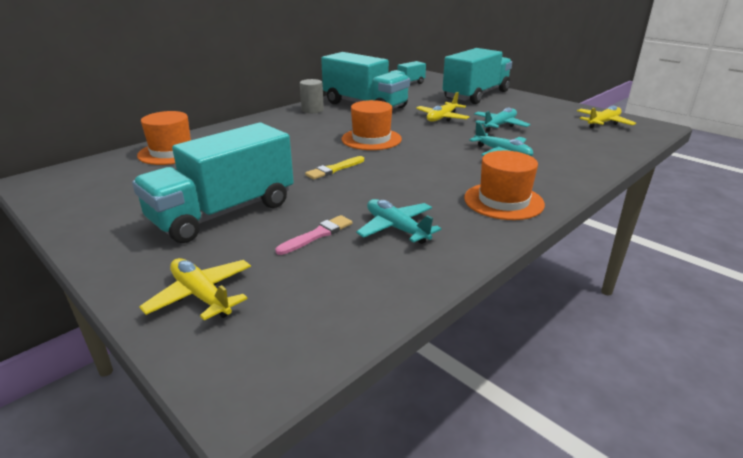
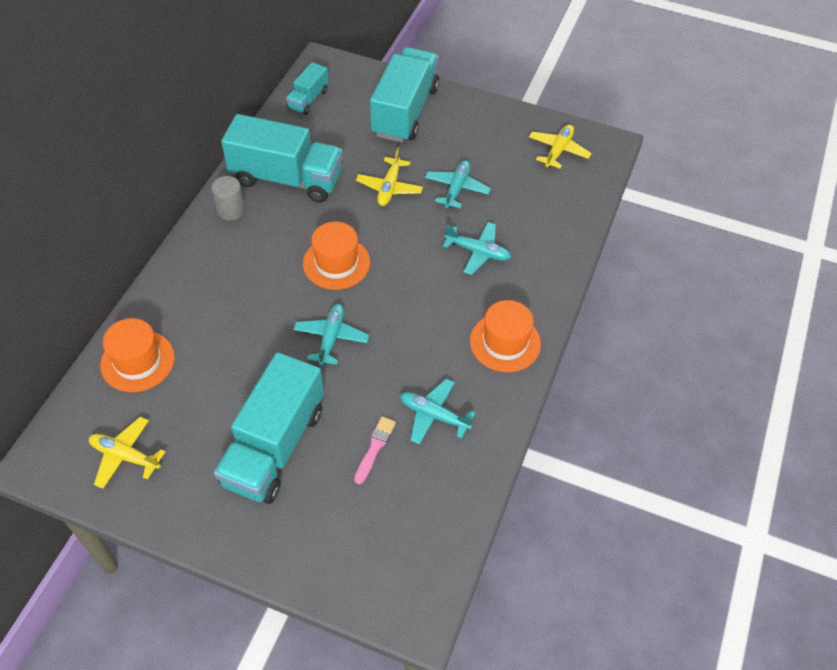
camera: 25 degrees left, 25 degrees up
(201, 296) = (333, 551): yellow plane -> yellow plane (125, 456)
(334, 169) = (331, 338): yellow brush -> turquoise plane

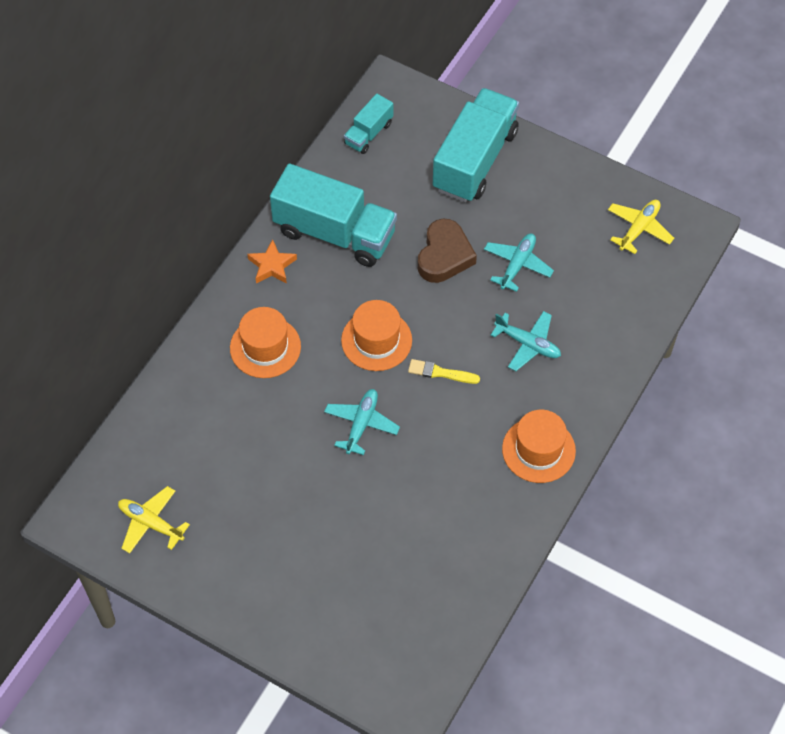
camera: 10 degrees right, 5 degrees up
(137, 361) = (167, 426): orange hat -> orange hat (265, 347)
(231, 210) = (272, 266): grey cylinder -> orange star
(274, 446) = (293, 531): turquoise truck -> none
(375, 448) = (391, 545): pink brush -> none
(389, 187) = (444, 256): yellow plane -> brown heart
(400, 284) = (440, 373): none -> yellow brush
(434, 415) = (454, 519): turquoise plane -> none

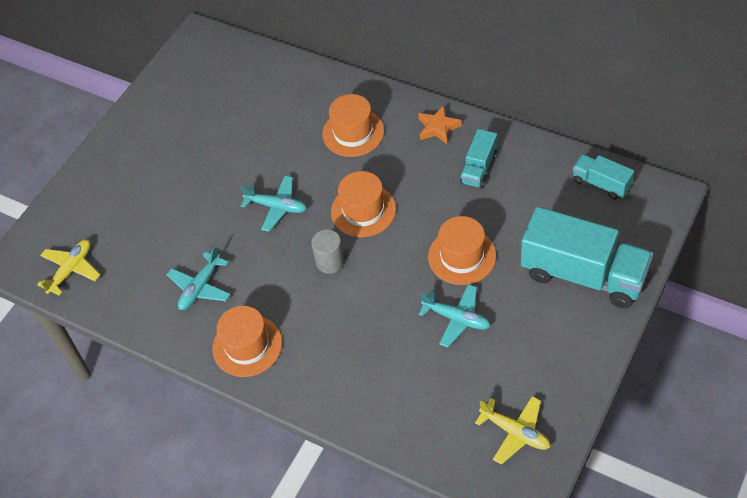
camera: 95 degrees right, 5 degrees down
(151, 523) = (191, 82): yellow plane -> yellow plane (71, 270)
(334, 233) = (479, 168): turquoise truck -> turquoise truck, size x0.50
(440, 373) = (330, 262): yellow brush -> grey cylinder
(444, 256) = (462, 256): brown heart -> orange hat
(527, 344) = (364, 331): turquoise plane -> turquoise plane (200, 287)

